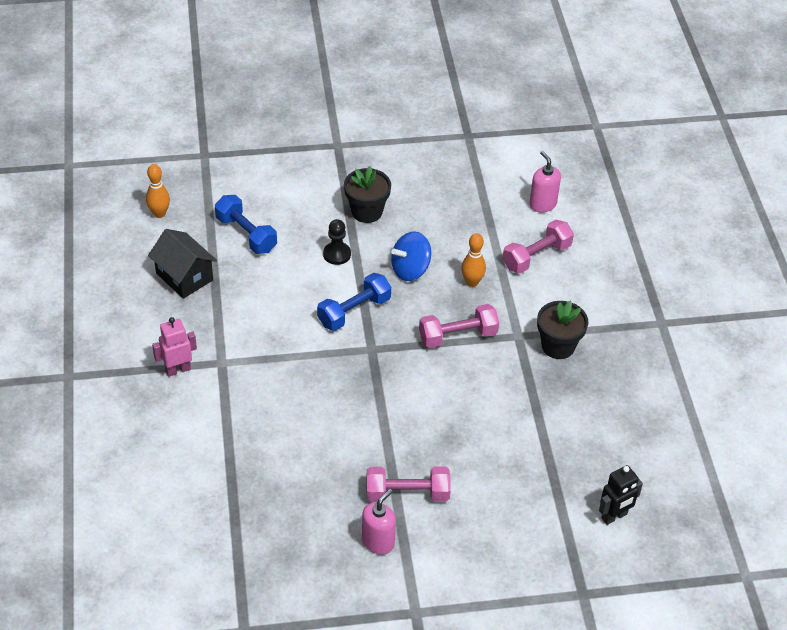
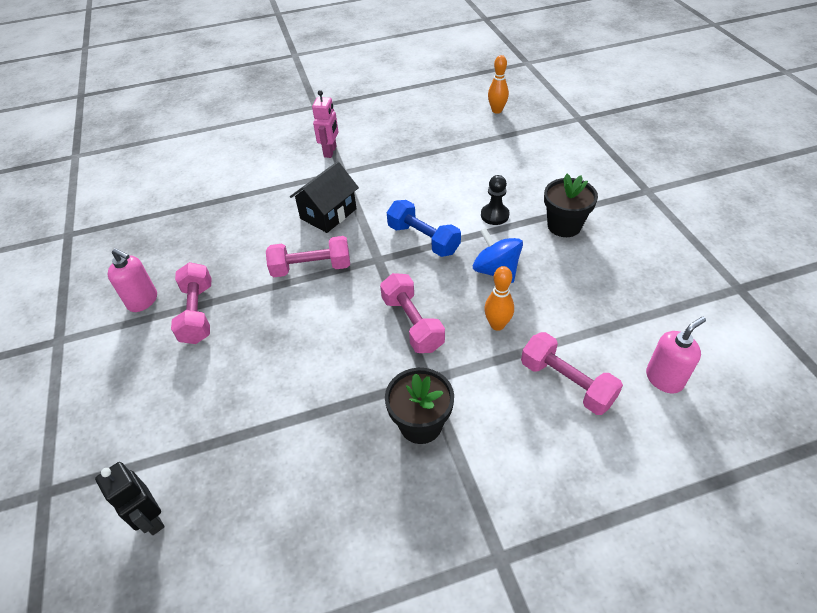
camera: 85 degrees right, 0 degrees up
(178, 369) = (330, 152): pink robot -> pink robot turned 45 degrees clockwise
(184, 277) = (431, 136): black house -> black house (328, 214)
(246, 234) = (495, 157): blue dumbbell -> none
(369, 401) = (311, 268): none -> pink dumbbell

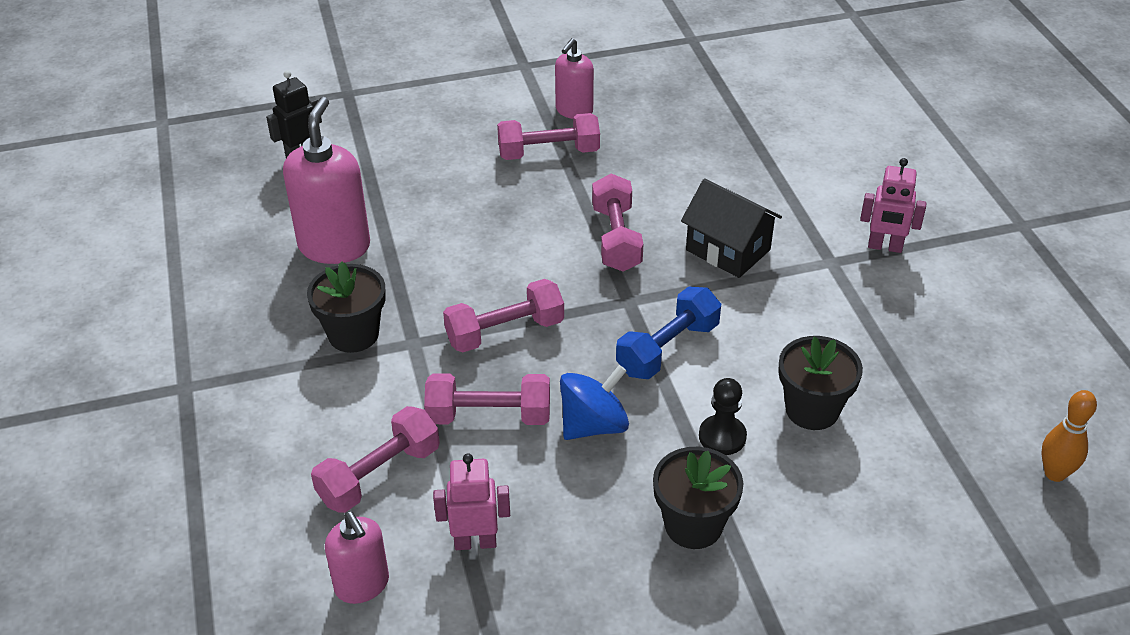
camera: 90 degrees right, 5 degrees down
(303, 460) = (334, 246): none -> pink soap dispenser
(467, 182) = (812, 410): none -> black flower pot
(497, 325) = (489, 416): orange bowling pin -> pink dumbbell
(608, 321) = (475, 542): none -> pink robot

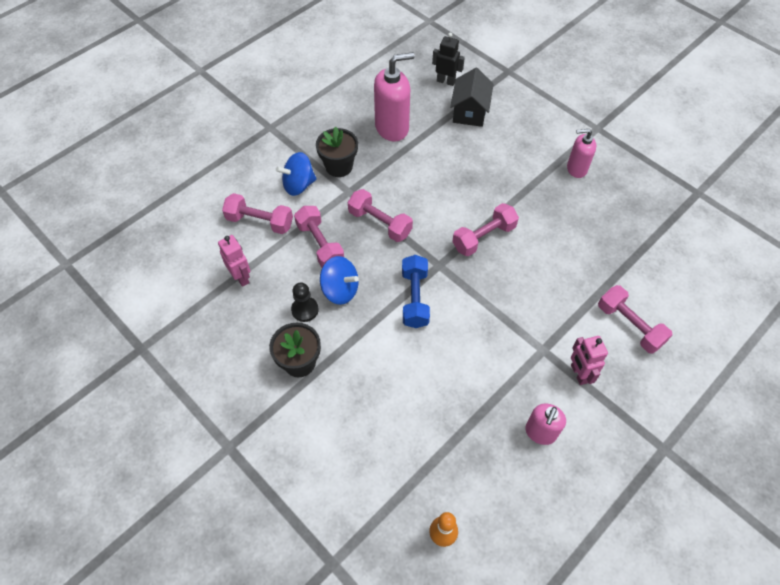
camera: 60 degrees right, 15 degrees up
(346, 397) = (298, 185): none -> blue spinning top
(362, 585) = (196, 248): pink soap dispenser -> pink soap dispenser (540, 432)
(548, 153) = (530, 175): pink dumbbell -> pink dumbbell (629, 325)
(667, 349) = (415, 298): blue dumbbell -> blue dumbbell turned 75 degrees clockwise
(722, 437) = (367, 350): black pawn -> black pawn (305, 310)
(728, 250) = (514, 293): black house -> black house (469, 112)
(812, 410) = (413, 386): black flower pot -> none

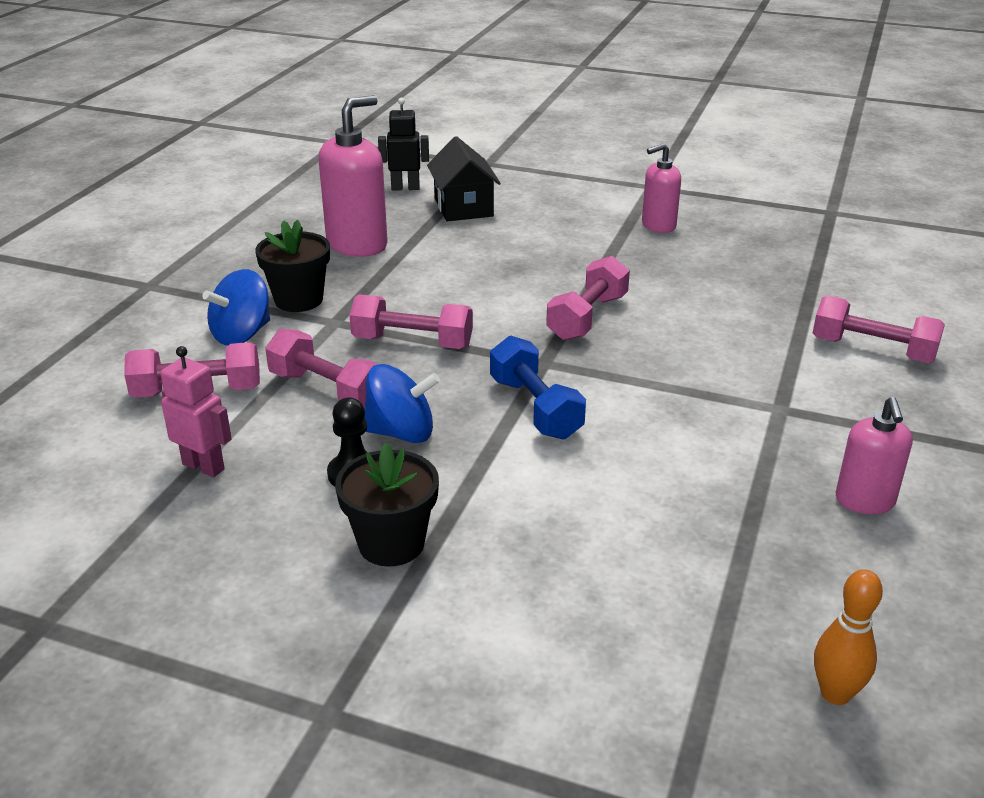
camera: 25 degrees left, 25 degrees down
(578, 374) = (855, 419): pink robot -> none

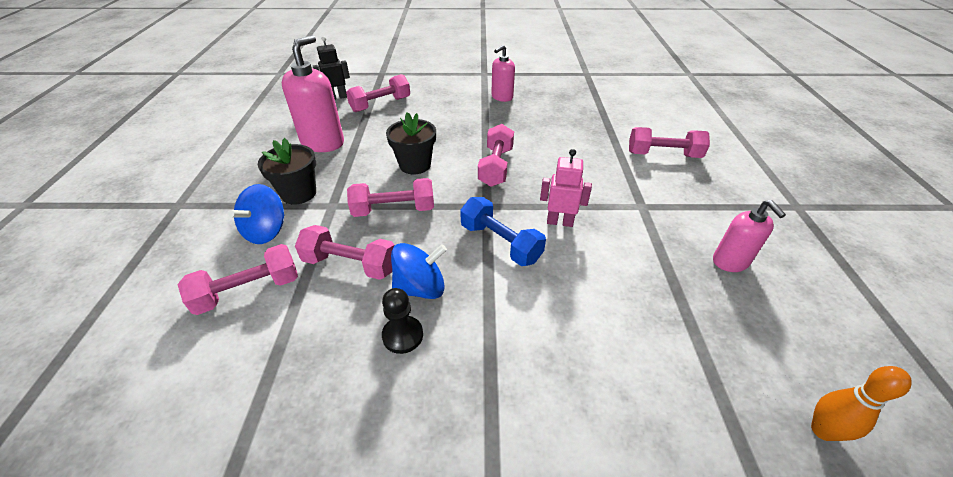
camera: 20 degrees left, 10 degrees up
(204, 466) = (279, 364): pink robot -> pink robot (560, 222)
(391, 543) = (460, 395): black flower pot -> black flower pot (415, 165)
(463, 207) = (381, 104): black house -> pink dumbbell

